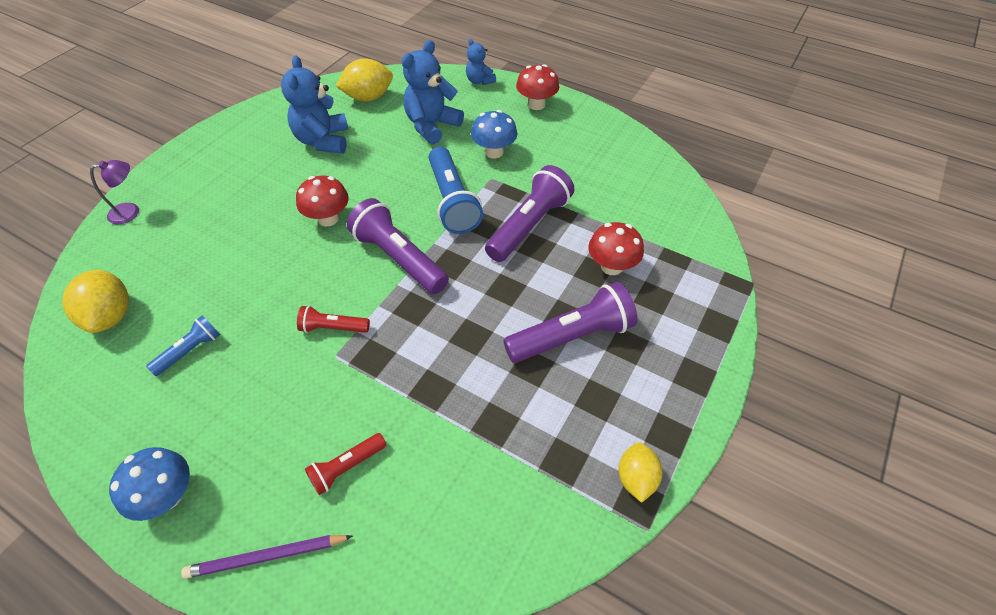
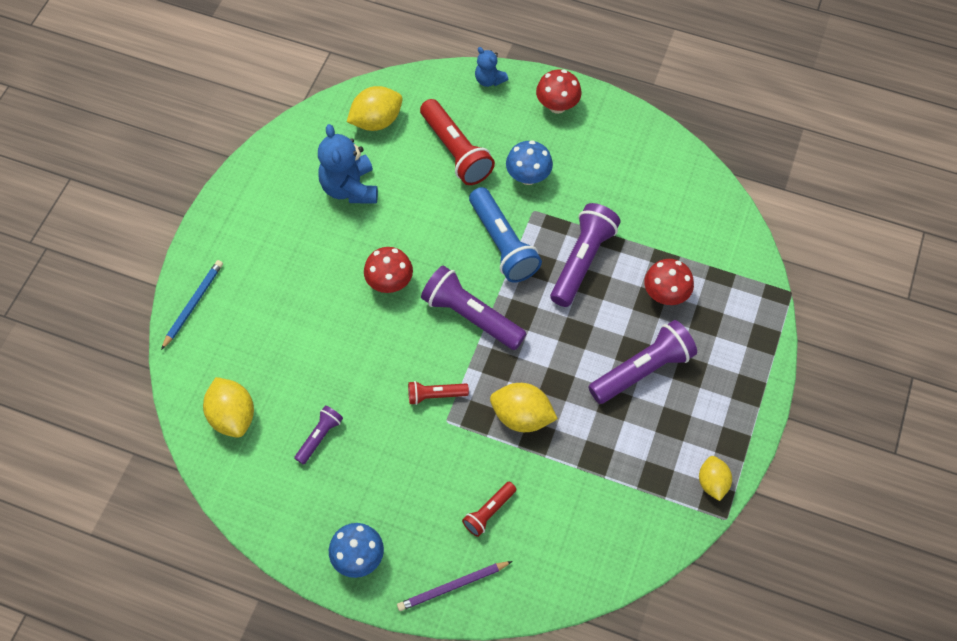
camera: 10 degrees left, 10 degrees up
(130, 211) = (193, 304): purple lamp -> blue pencil
(190, 351) = (319, 437): blue flashlight -> purple flashlight
(421, 364) = (522, 416): none -> yellow lemon
(432, 126) = (456, 151): blue teddy bear -> red flashlight

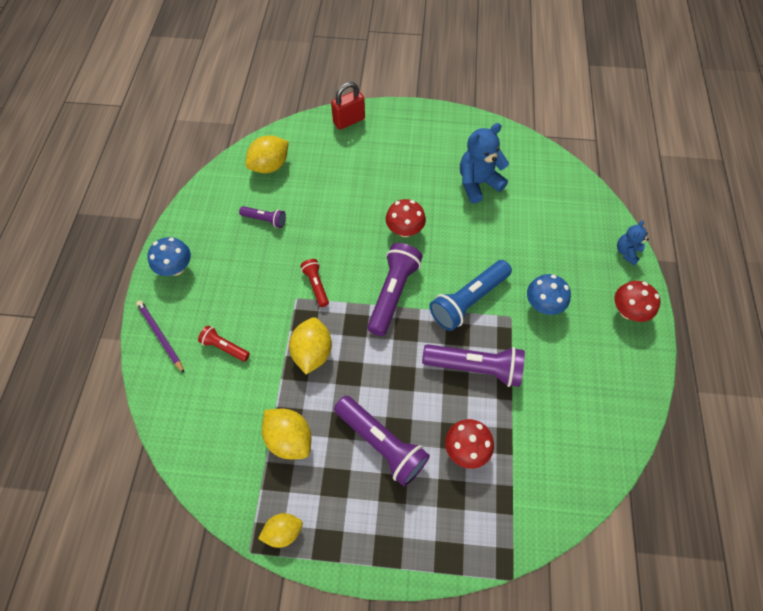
camera: 75 degrees right, 0 degrees up
(193, 304) = (349, 121): blue pencil -> red padlock
(376, 121) = (546, 184): yellow lemon -> yellow lemon (289, 438)
(456, 151) = (543, 245): red flashlight -> none

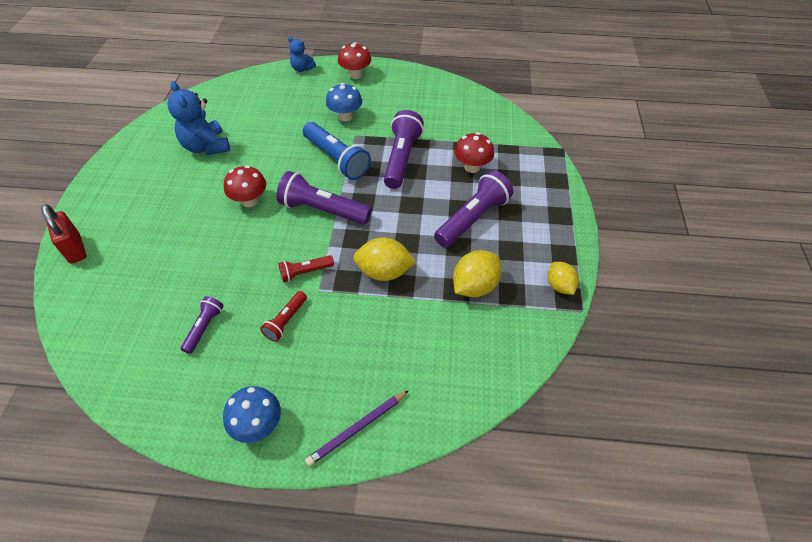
camera: 90 degrees left, 10 degrees down
(225, 347) = (375, 354): red flashlight -> red flashlight (286, 321)
(270, 166) = (118, 329): yellow lemon -> none

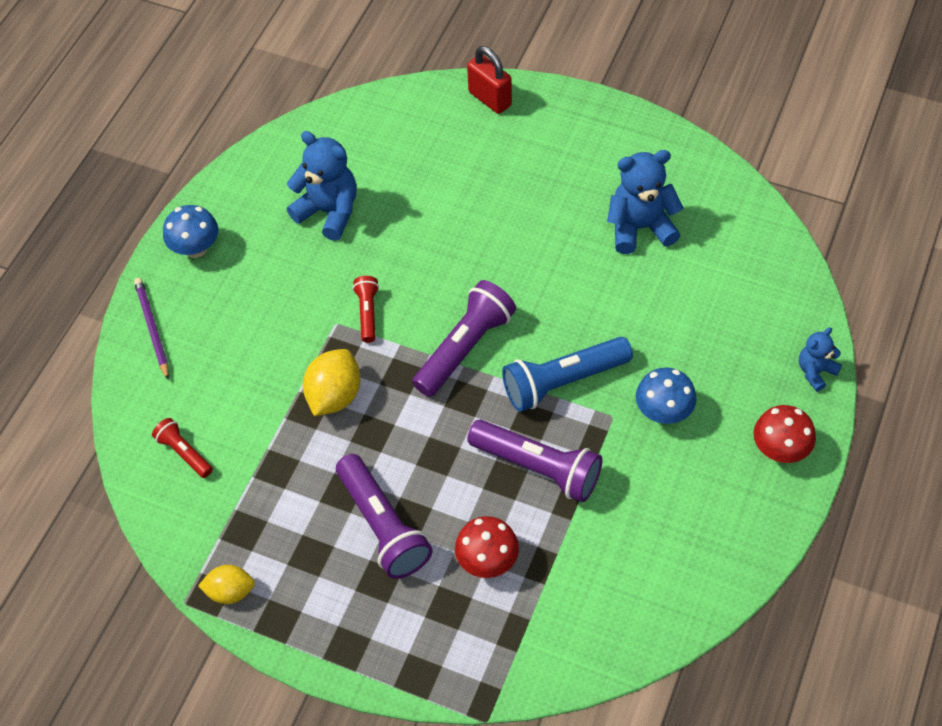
camera: 110 degrees right, 5 degrees up
(75, 249) = (490, 99): red padlock -> red padlock turned 60 degrees clockwise
(204, 328) = (329, 212): purple flashlight -> blue teddy bear
(250, 201) = (512, 268): red mushroom -> none
(286, 321) = (306, 285): red flashlight -> red flashlight (184, 453)
(474, 286) = (272, 490): yellow lemon -> none

